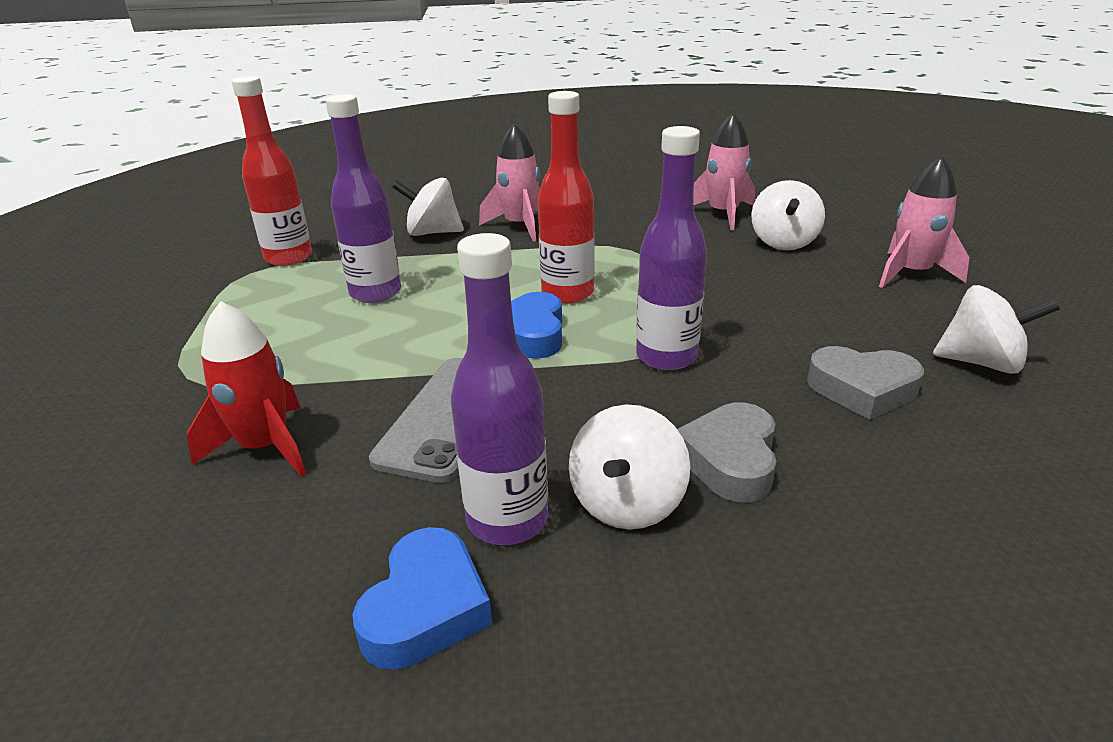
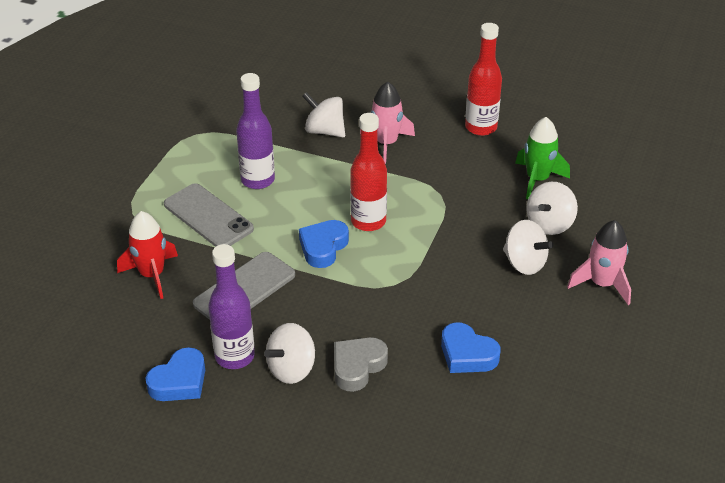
camera: 25 degrees right, 10 degrees up
(289, 257) = (223, 127): red bottle -> red bottle (481, 127)
(324, 348) = (208, 216): none -> grey phone
(666, 357) = (383, 292): purple bottle -> none
(723, 214) = (537, 179): pink rocket -> green rocket
(862, 389) = (467, 354): grey heart -> blue heart
(981, 363) = (555, 364): white spinning top -> white spinning top (524, 263)

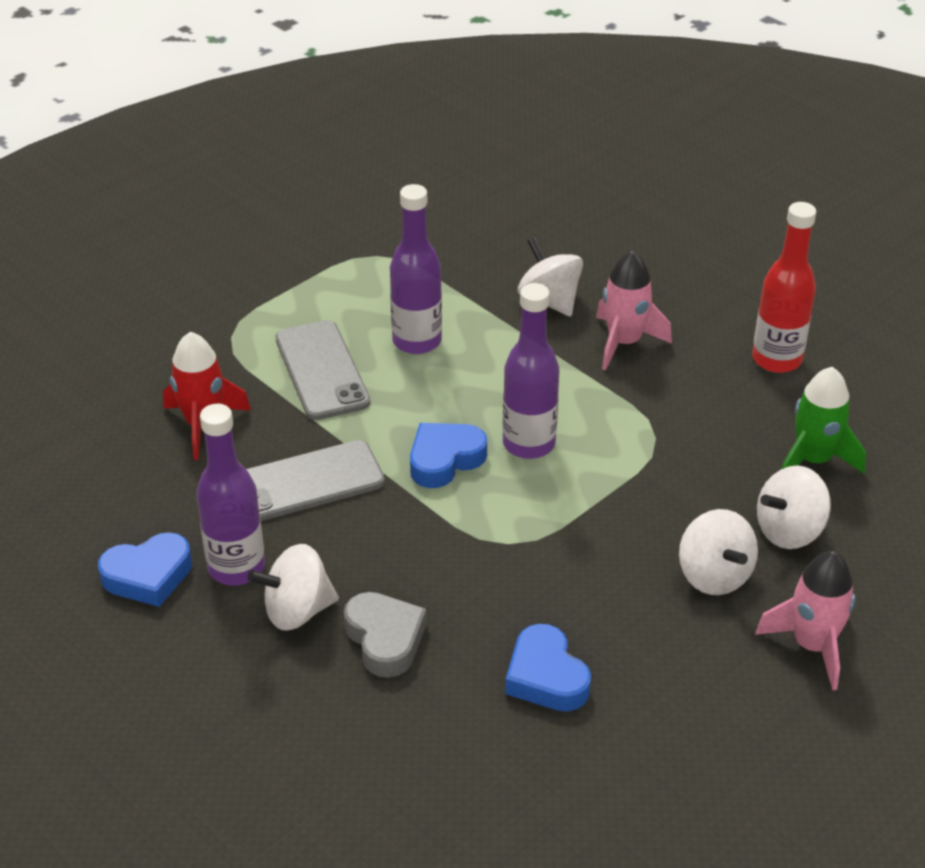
camera: 25 degrees right, 0 degrees up
(357, 367) = (385, 639): grey heart -> grey heart turned 90 degrees clockwise
(368, 221) = (528, 444): red bottle -> purple bottle

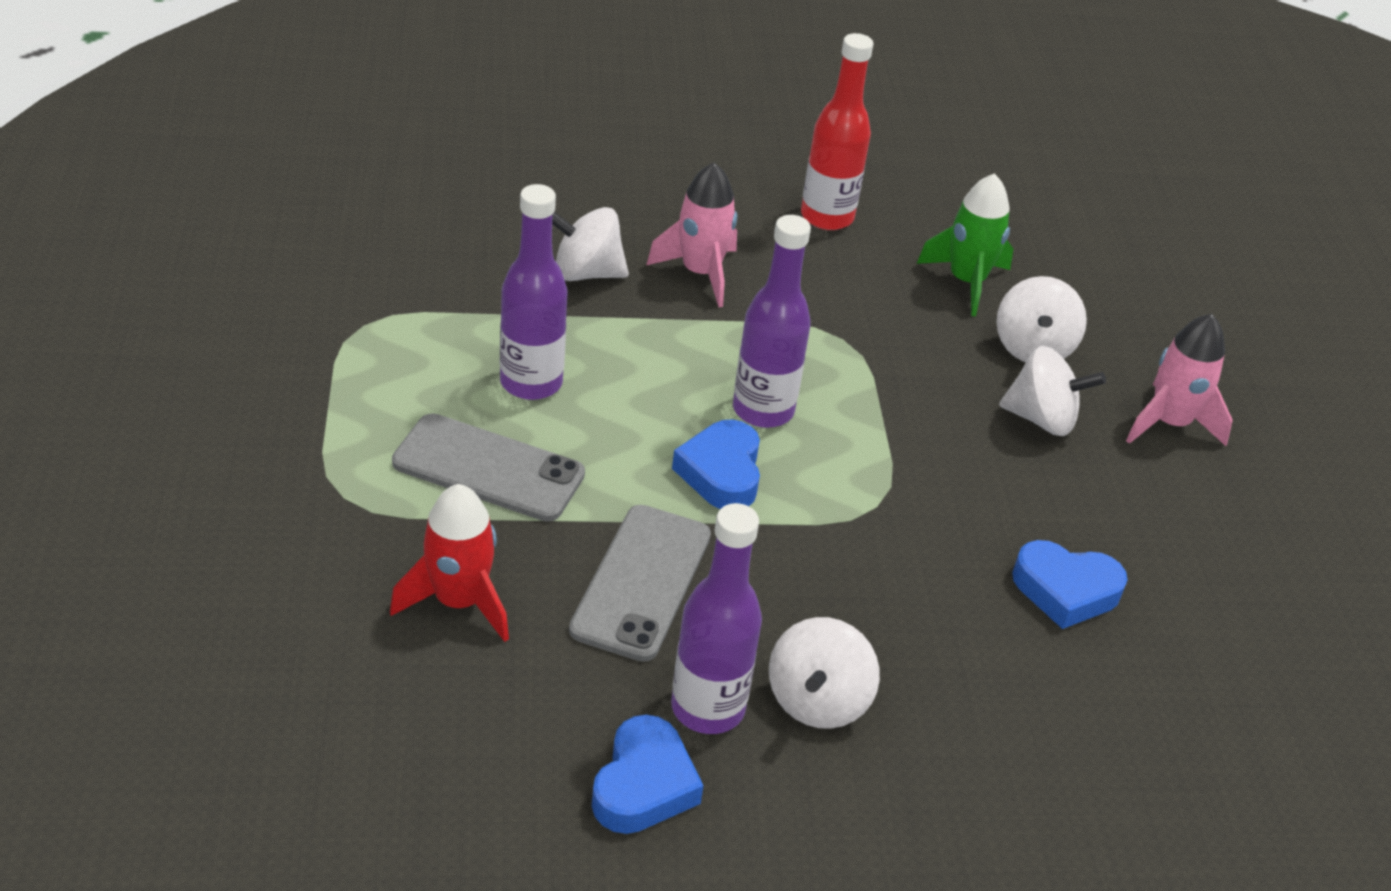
camera: 55 degrees left, 0 degrees up
(385, 639) = (918, 663): grey heart -> none

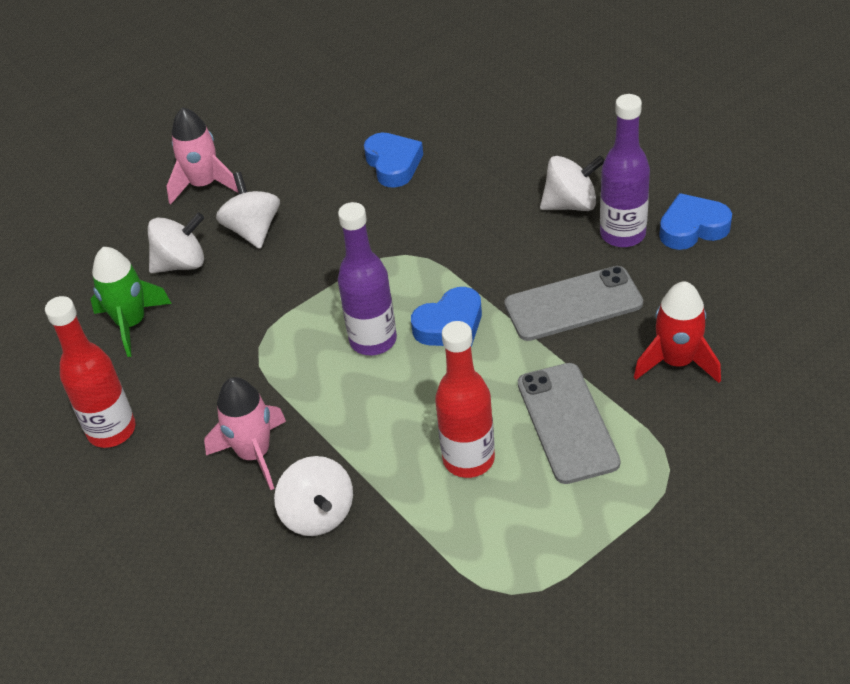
camera: 115 degrees left, 5 degrees up
(531, 383) = (468, 459): purple bottle -> red bottle

